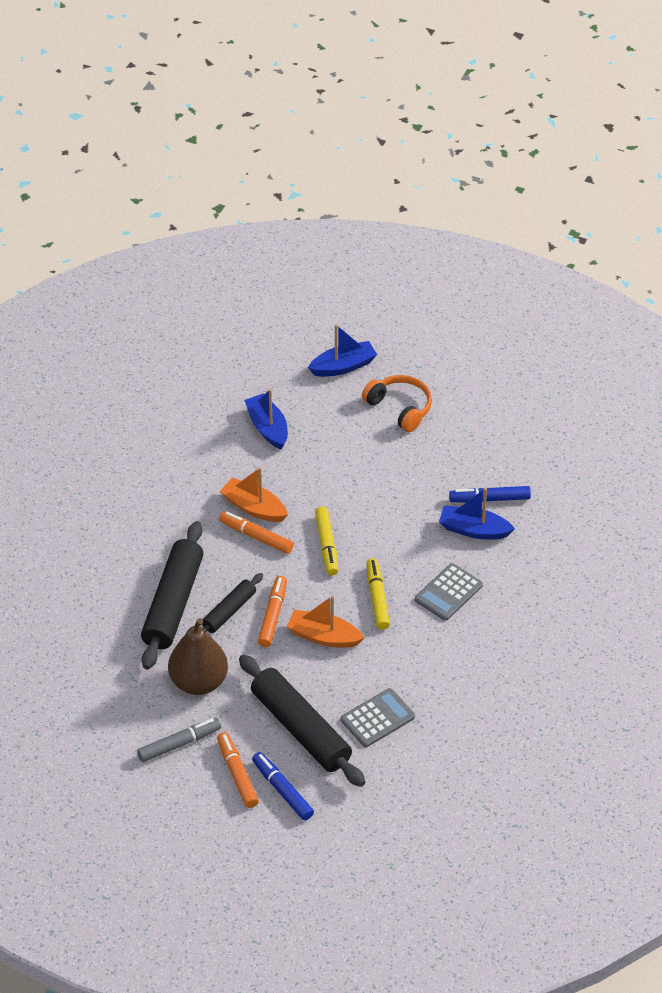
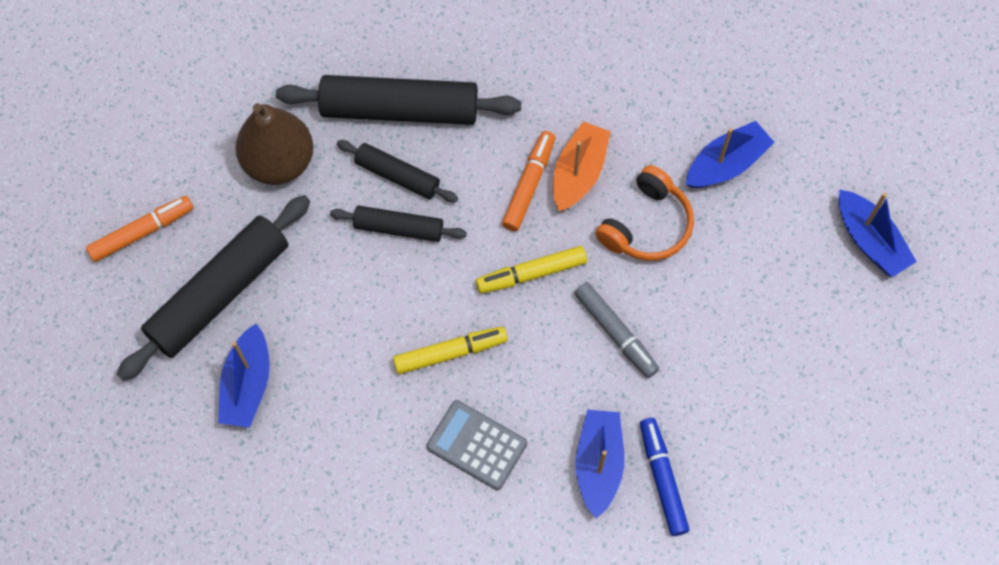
camera: 80 degrees right, 20 degrees up
(179, 744) = (181, 158): grey marker -> grey marker (615, 332)
(272, 616) = (398, 228): orange marker -> black rolling pin
(282, 790) = (122, 288): blue marker -> none
(323, 636) = (374, 296): orange boat -> none
(377, 718) = (247, 385): grey calculator -> blue boat
(400, 408) = (809, 329): orange headphones -> orange headphones (647, 225)

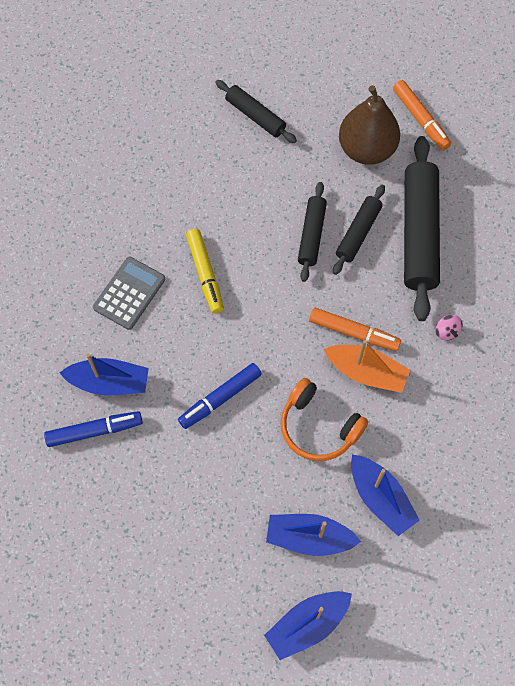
camera: 90 degrees right, 0 degrees up
(142, 232) = (304, 63): orange marker -> orange marker (420, 119)
(219, 294) = (255, 116): black rolling pin -> black rolling pin, size x0.55
(247, 385) = (183, 138): blue boat -> blue boat (309, 537)
(527, 88) = (446, 331): none -> pink spinning top
(532, 274) = (273, 334): yellow marker -> none
(615, 332) = (220, 398): grey marker -> blue marker

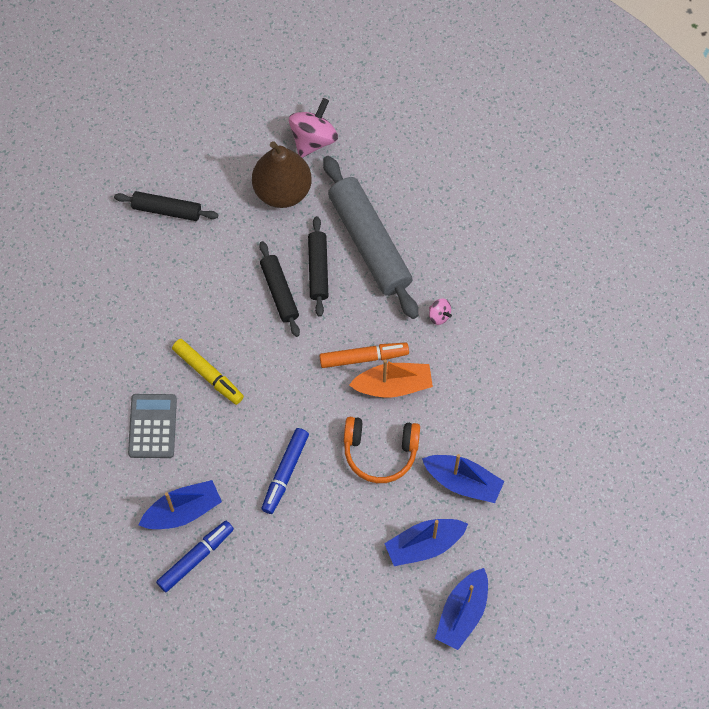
camera: 30 degrees left, 0 degrees up
(419, 233) = (370, 243): black rolling pin -> grey rolling pin
(420, 119) = (313, 139): orange marker -> pink spinning top

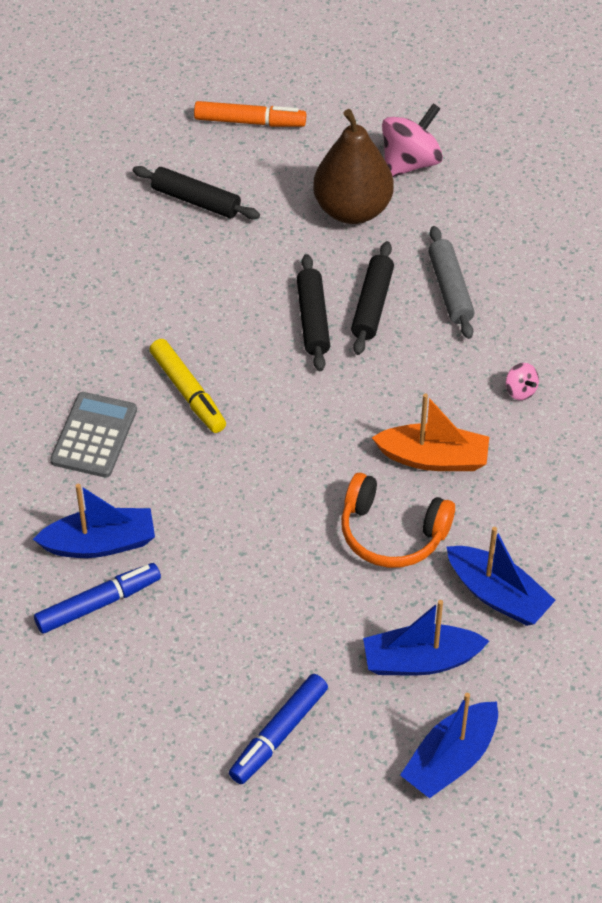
camera: 15 degrees right, 15 degrees down
(285, 472) = (254, 529): blue marker -> blue marker (279, 734)
(363, 357) = (402, 417): orange marker -> orange marker (249, 121)
(370, 243) = (450, 289): grey rolling pin -> grey rolling pin, size x0.55

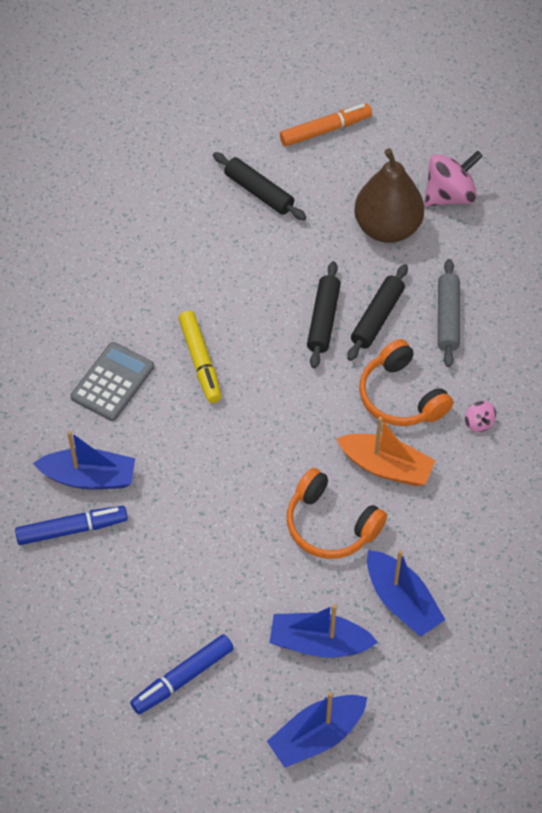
camera: 15 degrees right, 5 degrees up
(249, 121) = (325, 130): orange marker -> orange marker turned 45 degrees counterclockwise
(425, 381) = (400, 396): none -> orange headphones

